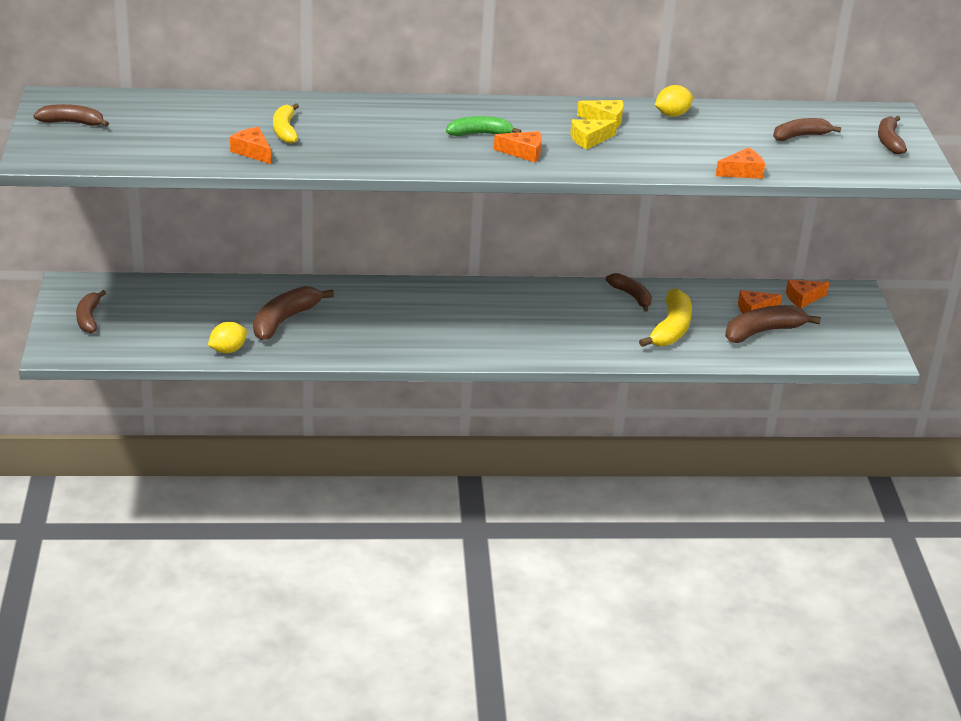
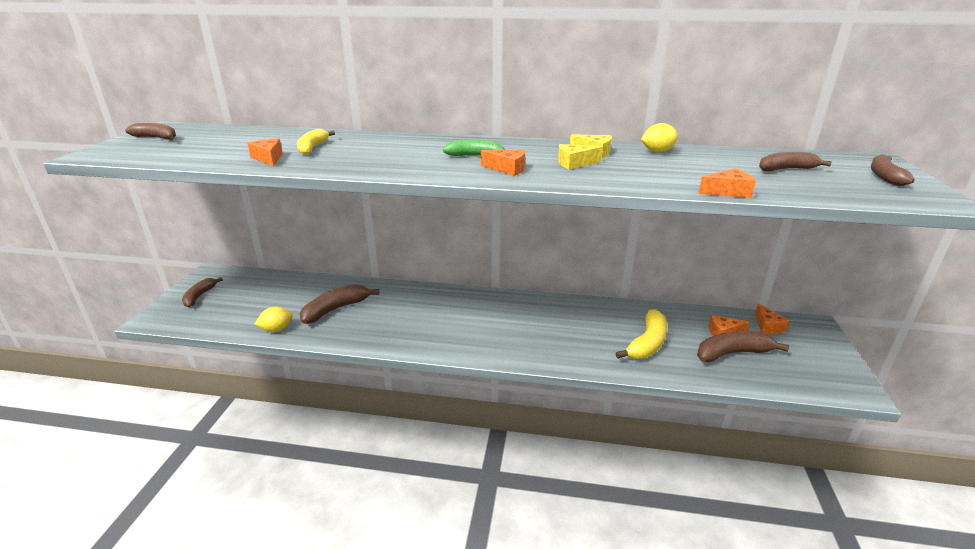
camera: 15 degrees right, 5 degrees down
(631, 296) = (617, 312): brown banana -> none
(803, 298) = (767, 326): orange cheese -> orange cheese turned 90 degrees counterclockwise

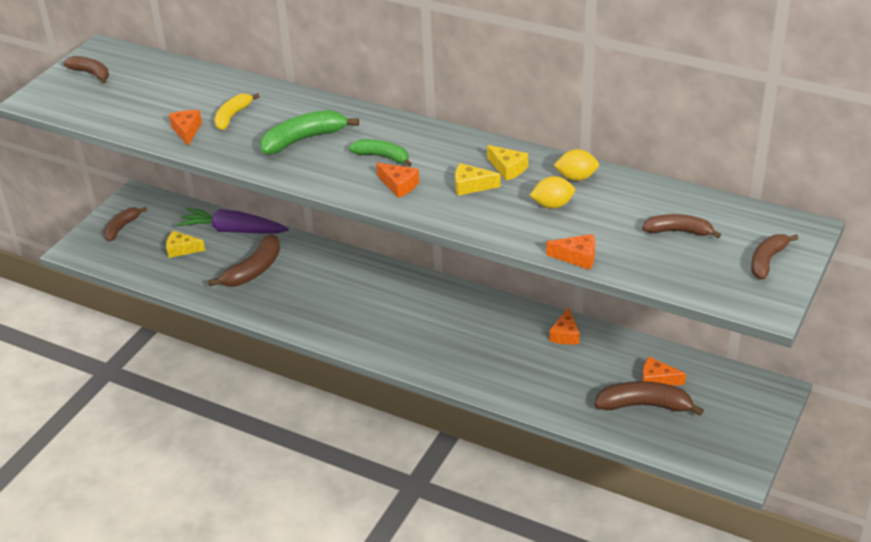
camera: 20 degrees right, 10 degrees up
(262, 304) = (182, 249): none -> yellow cheese
(276, 329) = (189, 285): yellow lemon -> yellow lemon (552, 205)
(307, 284) = (233, 230): none -> purple carrot
(335, 309) = (254, 270): brown banana -> brown banana turned 150 degrees clockwise
(391, 153) = (303, 139): none -> green banana
(647, 343) = (560, 375): yellow banana -> none
(767, 326) = (717, 382): orange cheese -> orange cheese (565, 334)

